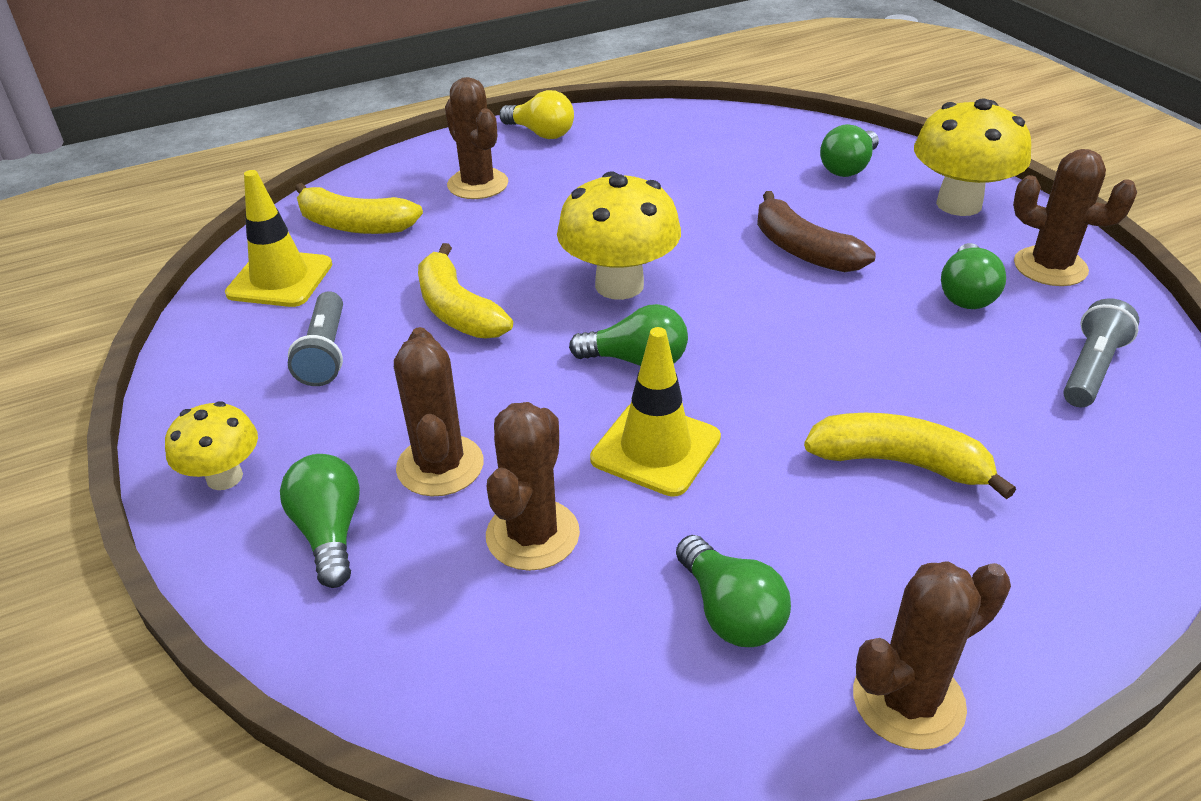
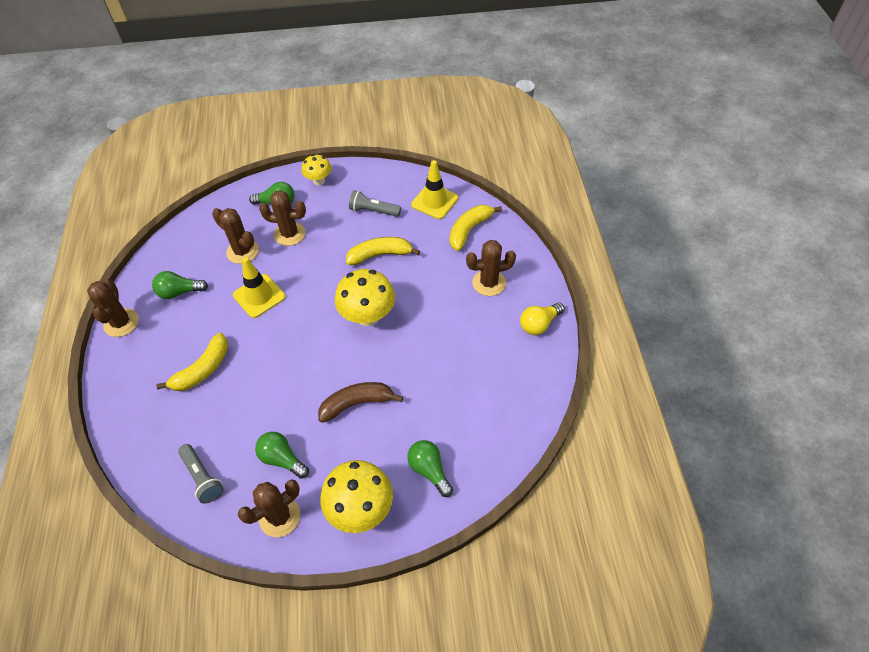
camera: 110 degrees right, 15 degrees up
(637, 361) = (311, 306): green light bulb -> none

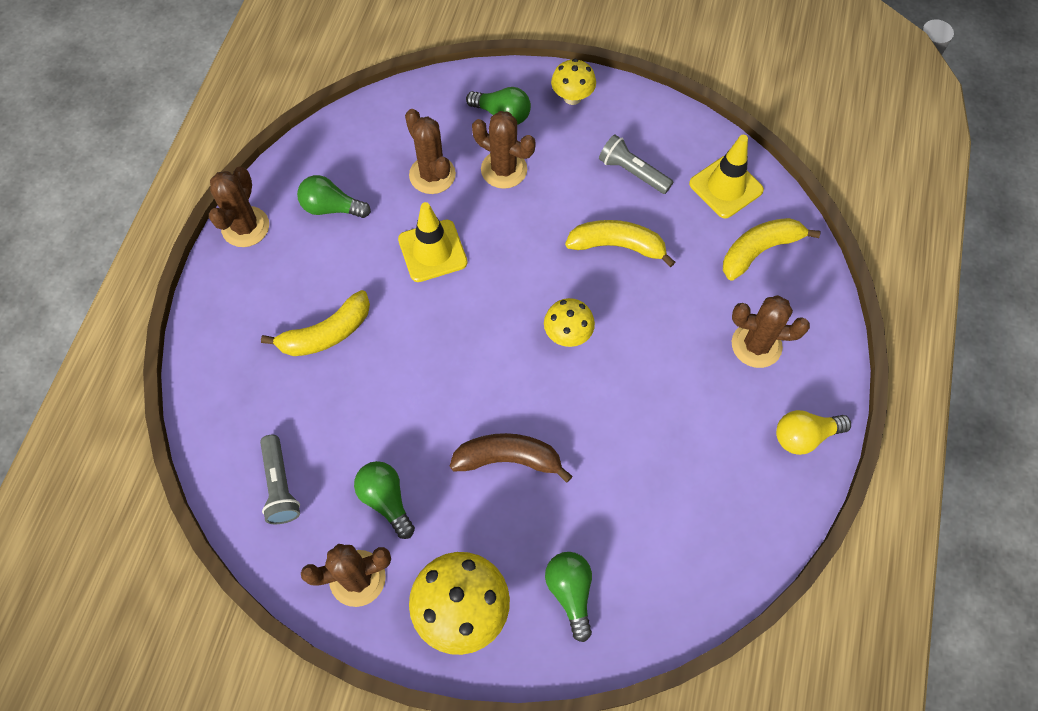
camera: 20 degrees right, 10 degrees up
(368, 316) = (567, 334): yellow mushroom -> yellow mushroom, size x0.59

